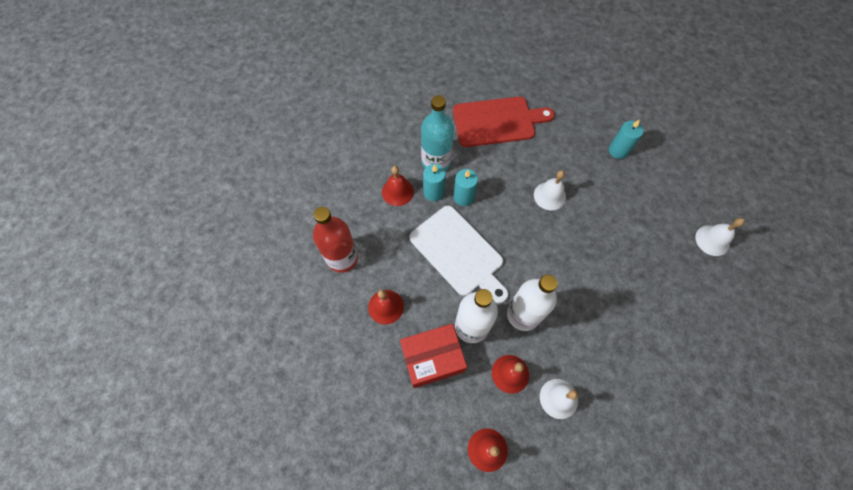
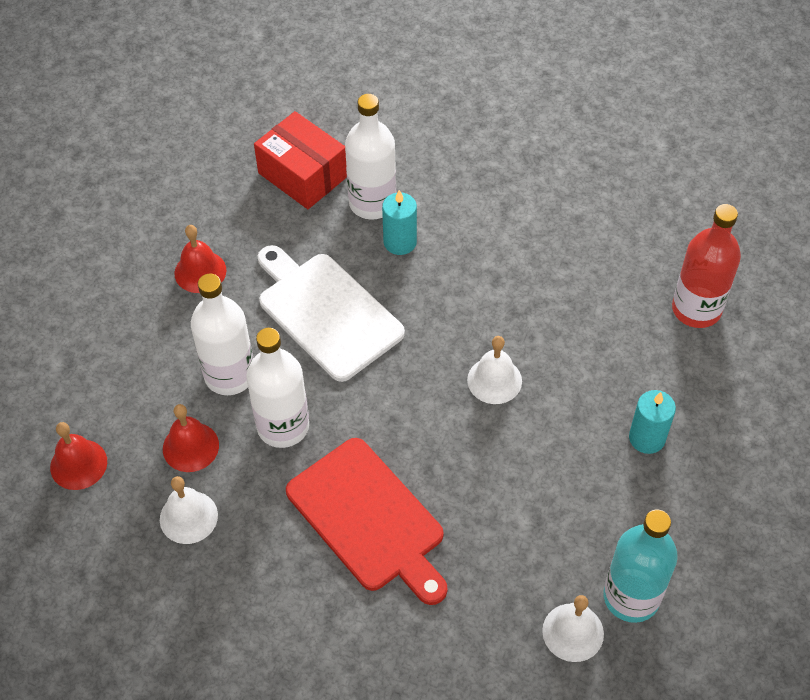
camera: 60 degrees right, 10 degrees down
(342, 258) = (237, 195): red bottle -> red bottle (696, 309)
(397, 191) = (372, 203): red bell -> white bottle
(432, 358) = (161, 353): red box -> red box (303, 175)
(436, 162) = (450, 222): turquoise bottle -> turquoise bottle (631, 597)
(458, 253) = (326, 313): white cutting board -> white cutting board turned 120 degrees clockwise
(463, 197) = (417, 279): turquoise candle -> none
(497, 121) = (576, 260): red cutting board -> red cutting board (369, 519)

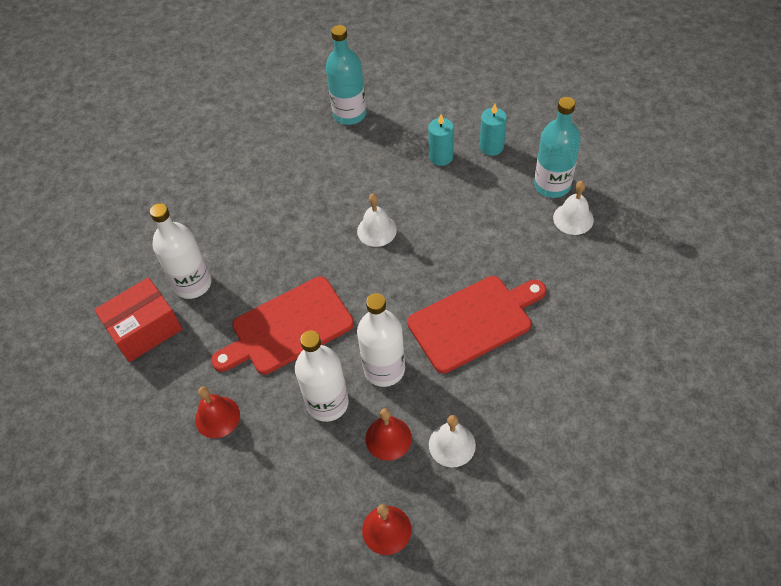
camera: 75 degrees left, 0 degrees up
(326, 313) = (288, 327): white cutting board -> red cutting board
(400, 242) = (237, 270): turquoise candle -> turquoise candle (491, 147)
(696, 309) = (349, 114): red bottle -> turquoise bottle

